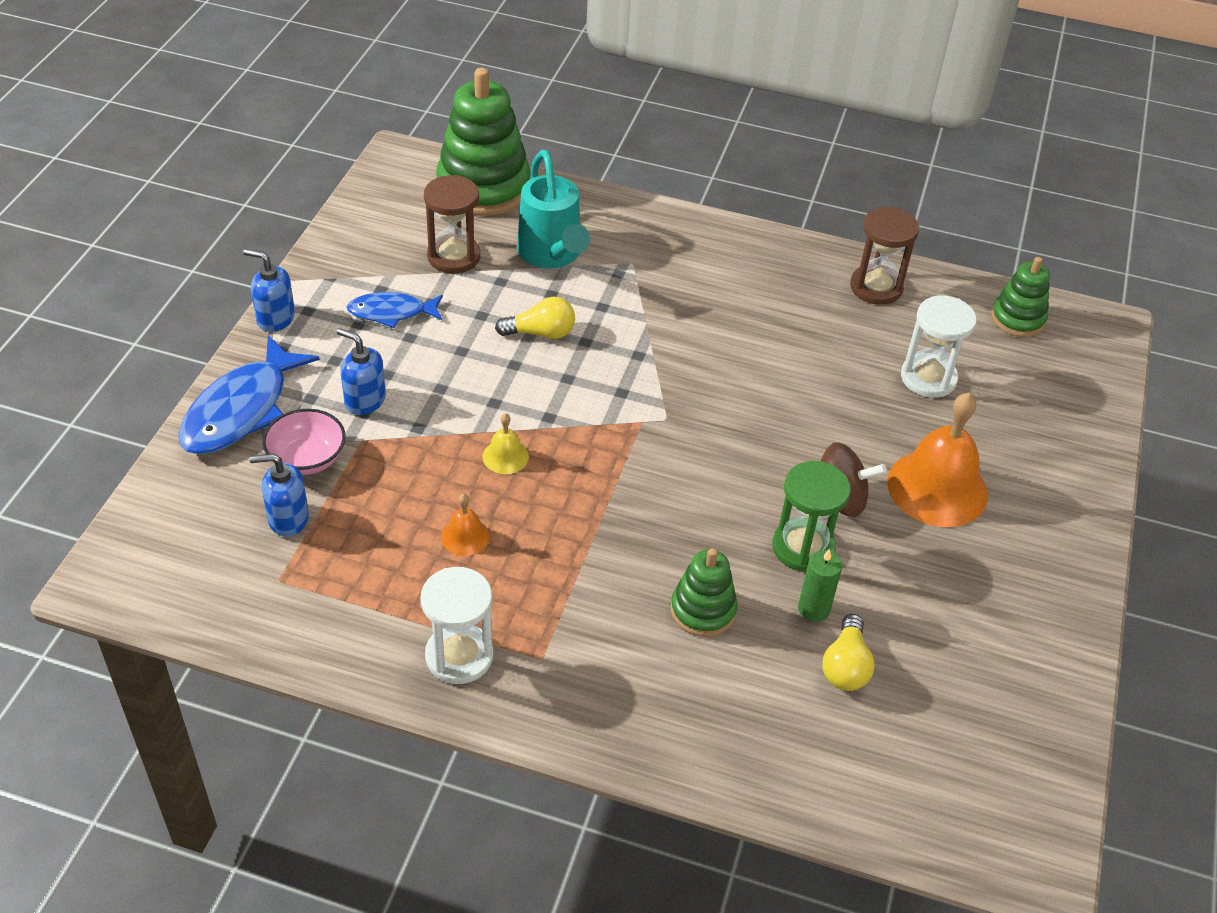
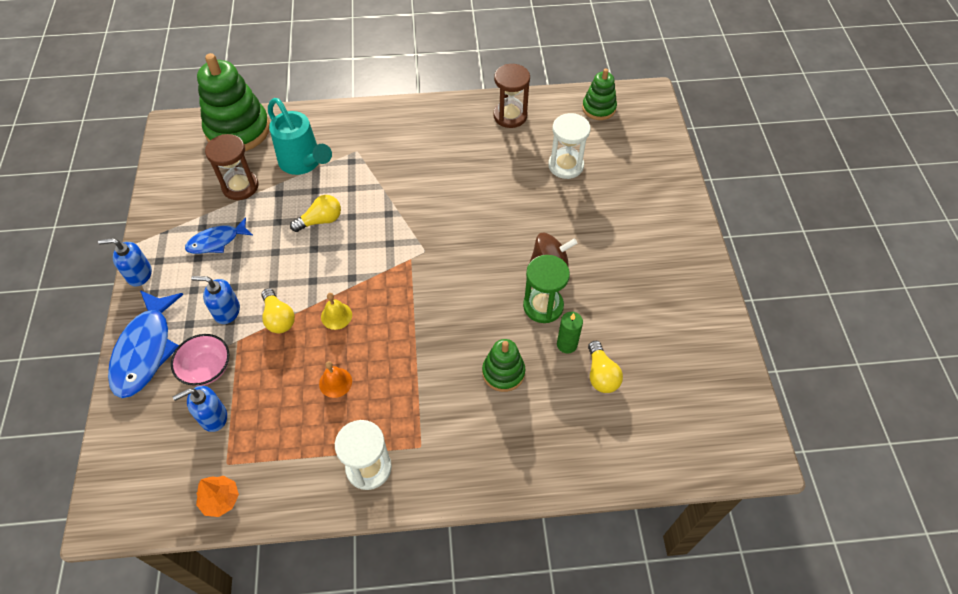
camera: 20 degrees left, 10 degrees up
(251, 618) = (220, 499): none -> orange tree
(428, 432) = (278, 318): none -> yellow light bulb
(937, 488) = (601, 236): orange bell -> none

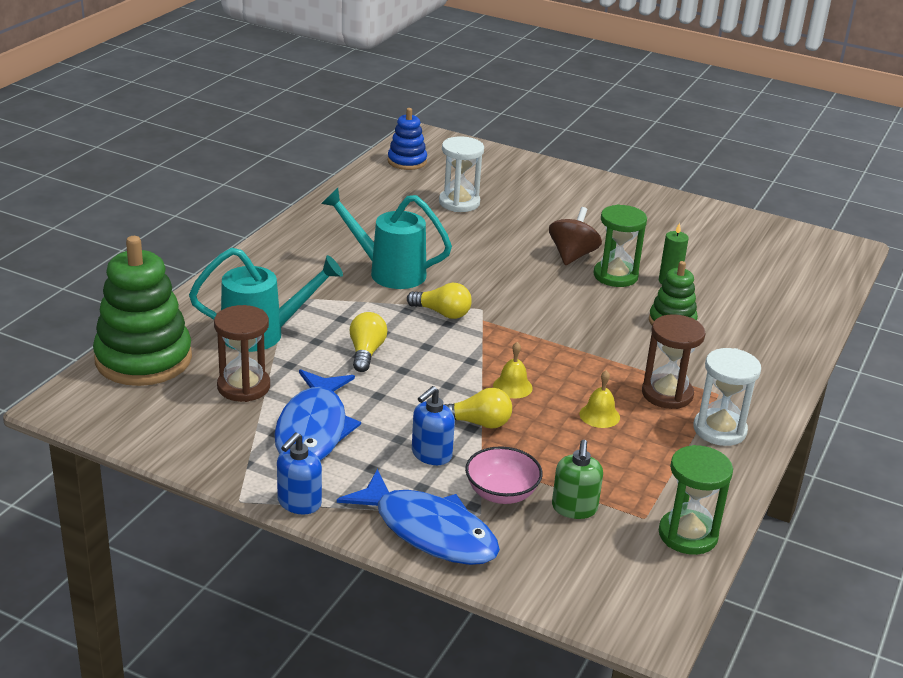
camera: 60 degrees left, 25 degrees down
(213, 417) = (574, 508): blue soap dispenser -> green soap dispenser
(216, 241) = (313, 429): blue fish -> blue fish, size x1.68
(220, 499) = (687, 535): orange tree -> green hourglass
(335, 382) = (599, 415): orange bell -> yellow bell
(430, 179) = (388, 272): none -> turquoise watering can
(510, 116) = (357, 202): brown hourglass -> brown hourglass (667, 394)
(598, 108) = (407, 161): green stacking toy -> blue stacking toy
(601, 374) = (716, 279): yellow light bulb -> yellow light bulb (442, 313)

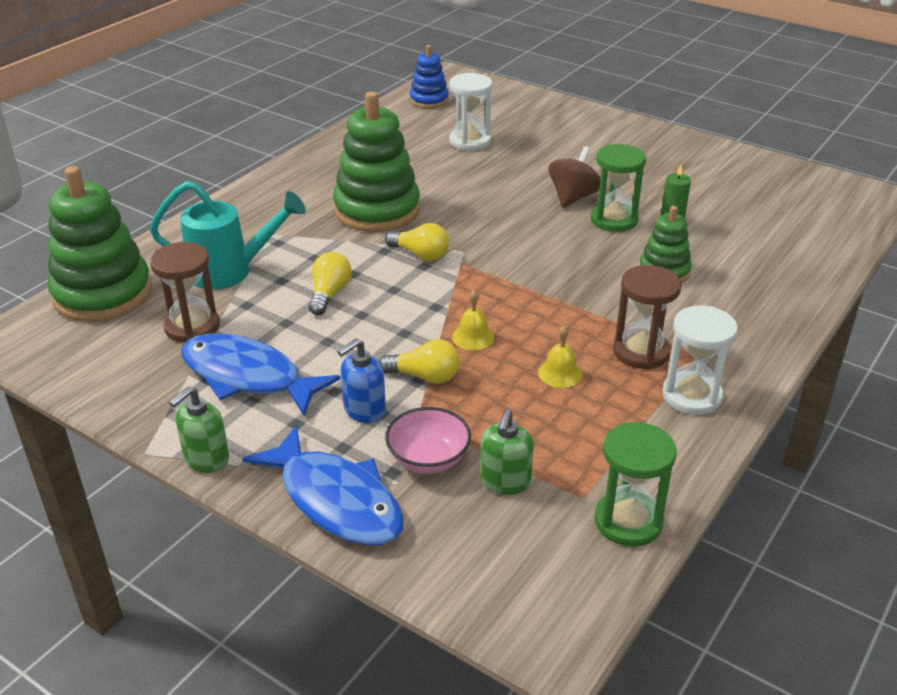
camera: 10 degrees right, 5 degrees up
(299, 503) = (206, 459): blue soap dispenser -> green soap dispenser
(313, 429) = (248, 376): blue fish -> blue fish turned 105 degrees clockwise
(388, 272) = (377, 210): turquoise watering can -> green stacking toy

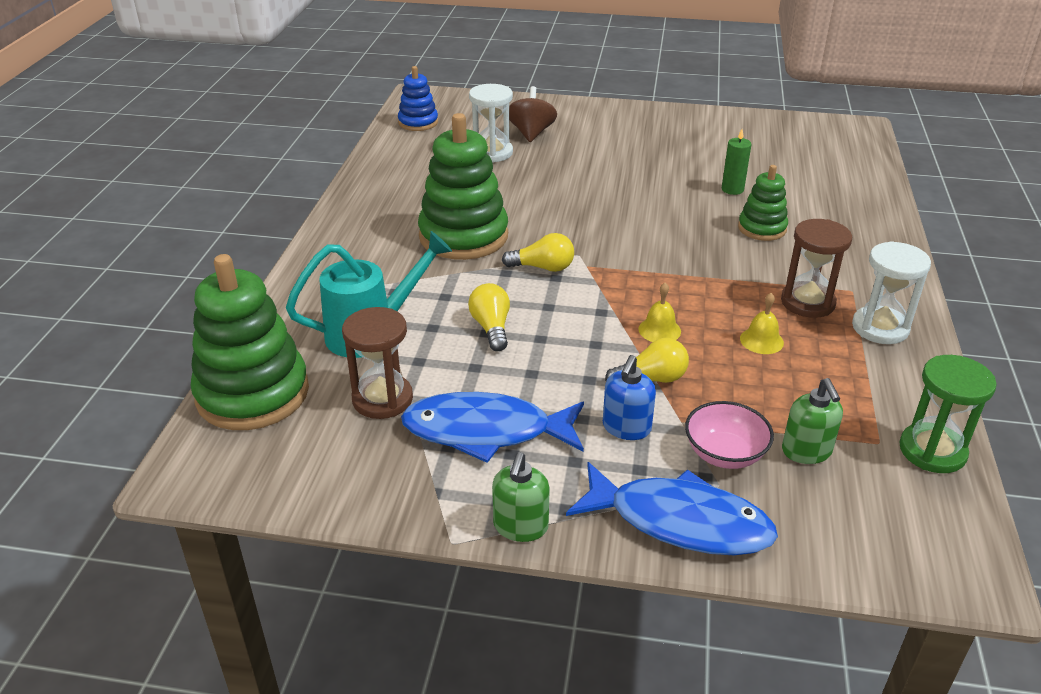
camera: 25 degrees left, 0 degrees up
(573, 197) = (629, 183): brown spinning top -> brown spinning top (531, 133)
(614, 220) = (681, 194): green hourglass -> none

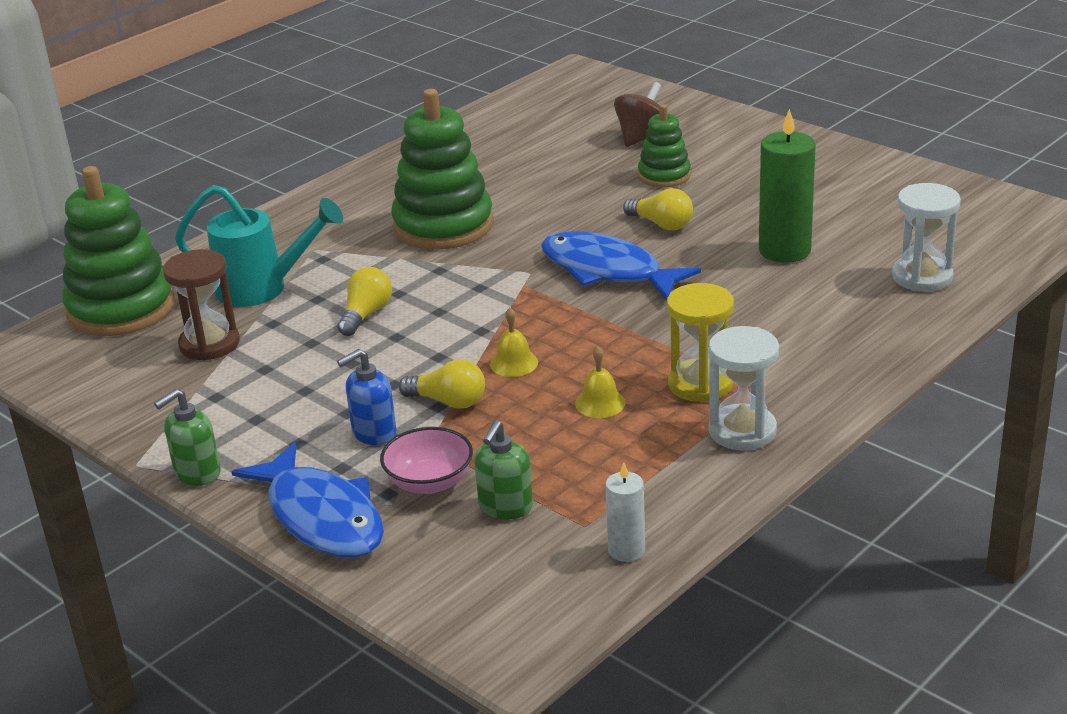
camera: 35 degrees right, 5 degrees down
(418, 122) = (539, 100): blue stacking toy -> none
(486, 431) = (258, 395): blue fish -> blue fish (607, 270)
(492, 153) = (574, 149): white hourglass -> white hourglass (922, 277)
(543, 267) = (479, 275): yellow light bulb -> yellow light bulb (661, 224)
(732, 189) = (784, 250): green candle -> green candle, size x1.82
(762, 228) = (758, 299): green stacking toy -> green stacking toy (664, 176)
(807, 302) = (700, 384): brown hourglass -> yellow hourglass
(932, 451) = (626, 550): green hourglass -> white candle

